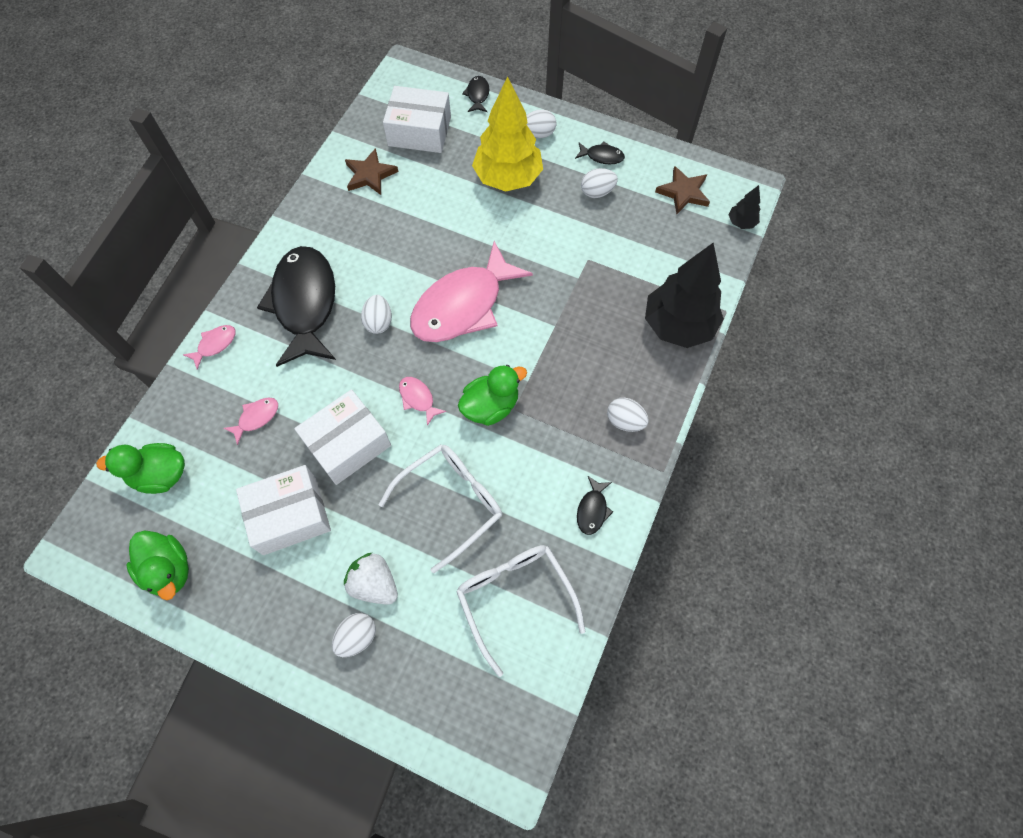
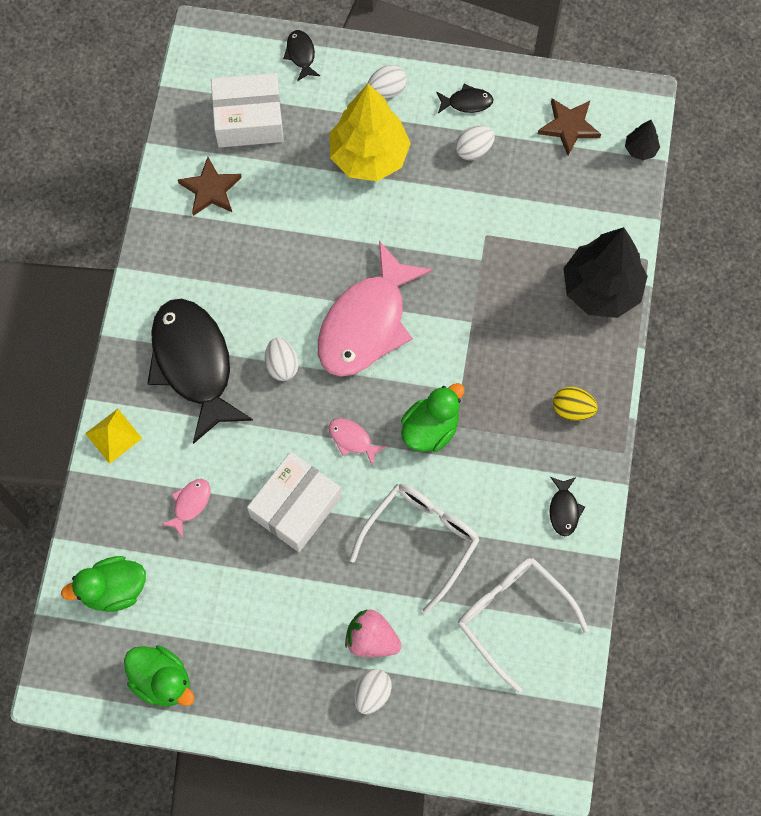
camera: 15 degrees left, 5 degrees up
(215, 345) = (113, 436): pink fish -> yellow pyramid
(290, 515) = (263, 595): white box -> none
(374, 583) = (371, 639): white strawberry -> pink strawberry
(625, 421) = (572, 409): white egg -> yellow egg

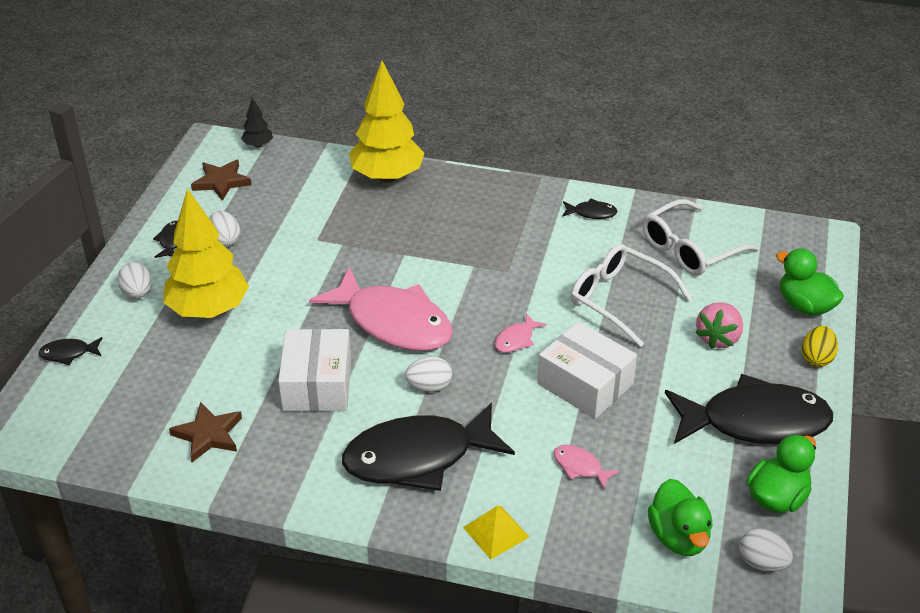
camera: 85 degrees left, 30 degrees down
(249, 119) = (131, 399): white box -> white box (317, 384)
(256, 667) = (755, 422): none -> black fish
(372, 693) = (771, 341): white egg -> white egg (761, 563)
(430, 428) = (509, 287): green duck -> green duck (805, 305)
(572, 409) = (498, 201): yellow egg -> yellow egg (817, 358)
(601, 289) = (387, 177): black tree -> yellow tree

